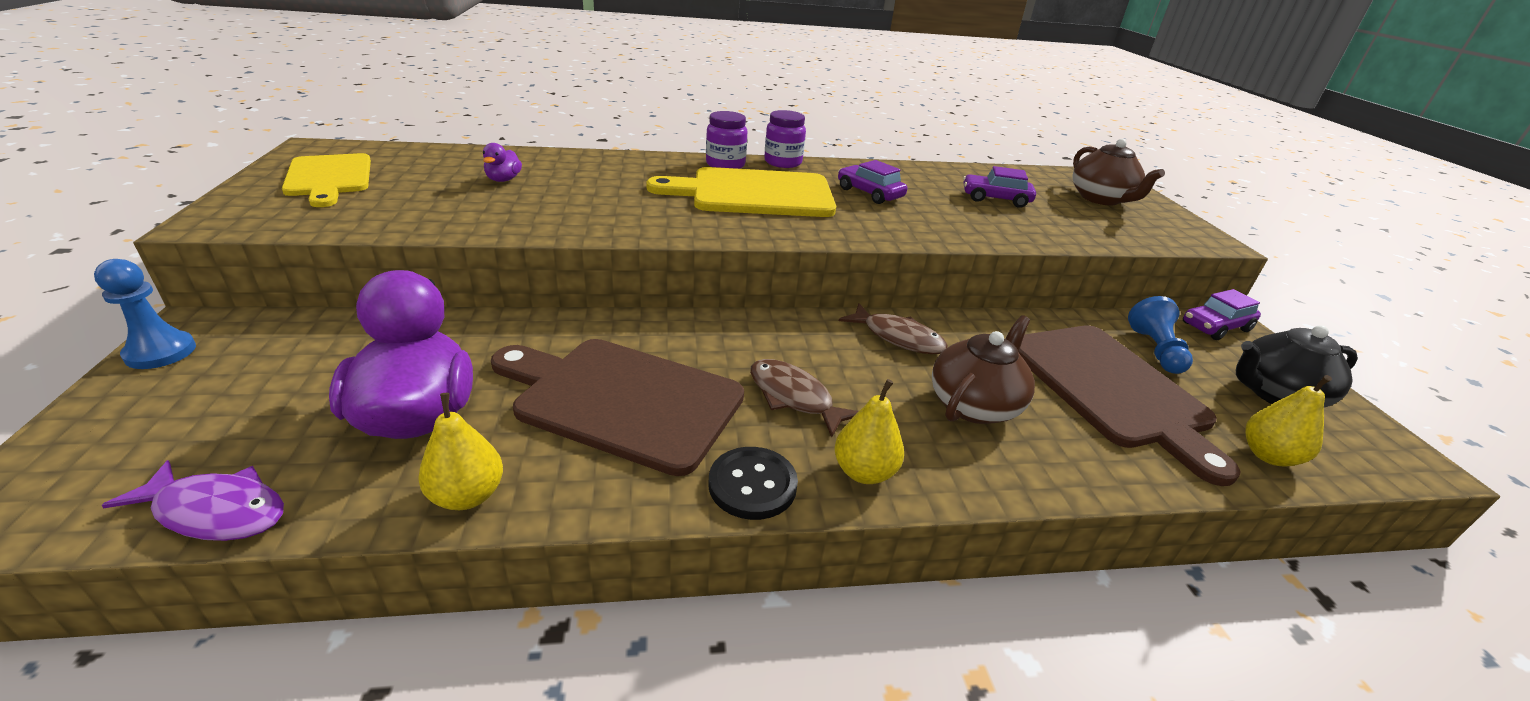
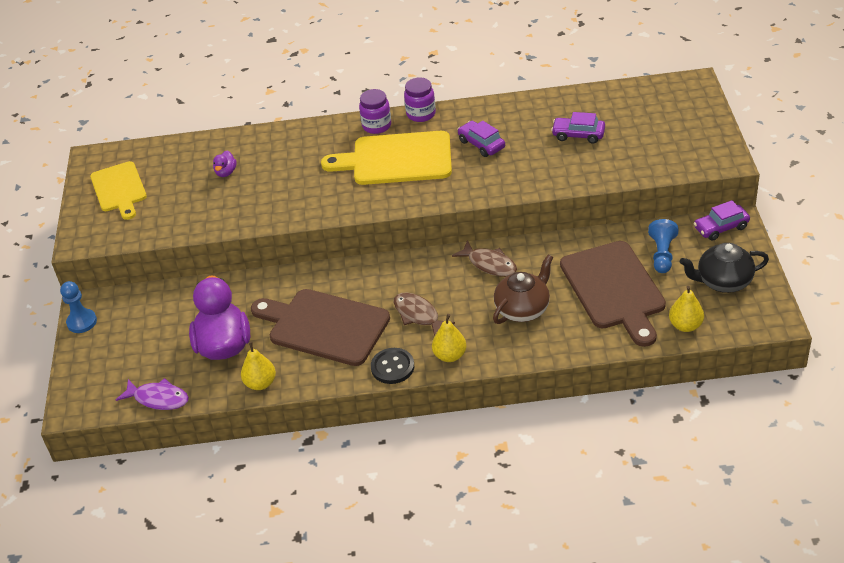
camera: 10 degrees right, 10 degrees up
(1101, 199) = (667, 120): brown teapot -> none

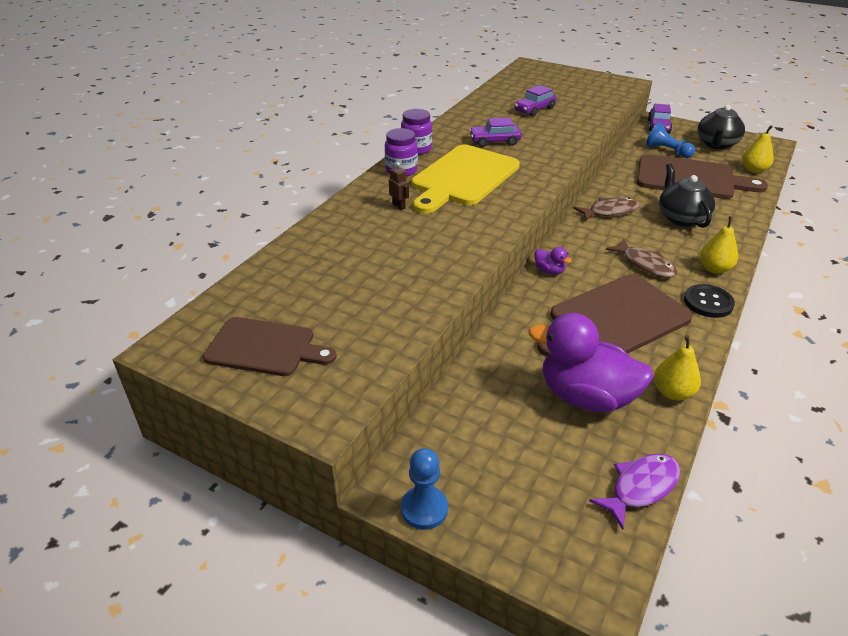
camera: 60 degrees left, 5 degrees down
(119, 189) = (265, 347): yellow cutting board -> brown cutting board
(226, 172) = (349, 265): purple duck -> purple duck (549, 271)
(321, 153) = (399, 206): none -> brown robot
(418, 315) = (645, 264): brown fish -> brown fish turned 120 degrees counterclockwise
(523, 309) = (681, 218): brown teapot -> black teapot

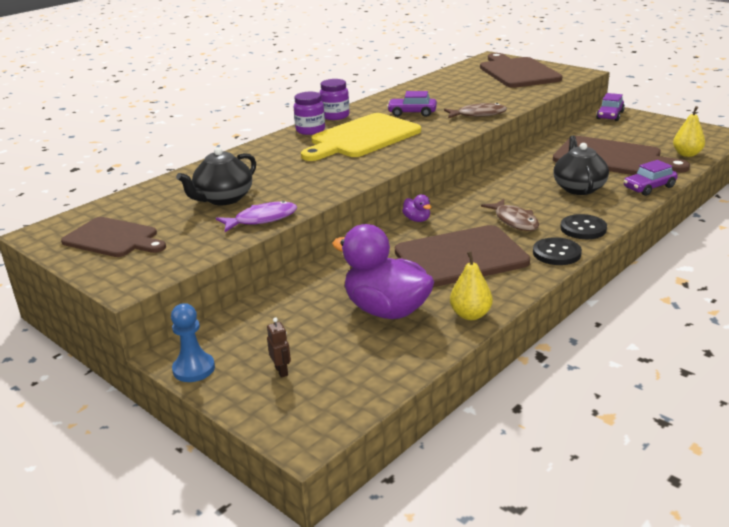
camera: 15 degrees right, 10 degrees down
(399, 206) = (289, 155): brown robot -> brown robot (281, 371)
(534, 109) = (469, 91): purple car -> purple car (649, 187)
(567, 84) = (517, 72): none -> brown cutting board
(610, 211) = (509, 179): brown fish -> brown fish (478, 114)
(641, 487) = (391, 376): purple fish -> purple fish (262, 219)
(667, 151) = (604, 135): blue pawn -> none
(714, 269) = (583, 228): yellow pear -> black button
(716, 144) = (662, 132): black teapot -> black teapot (223, 199)

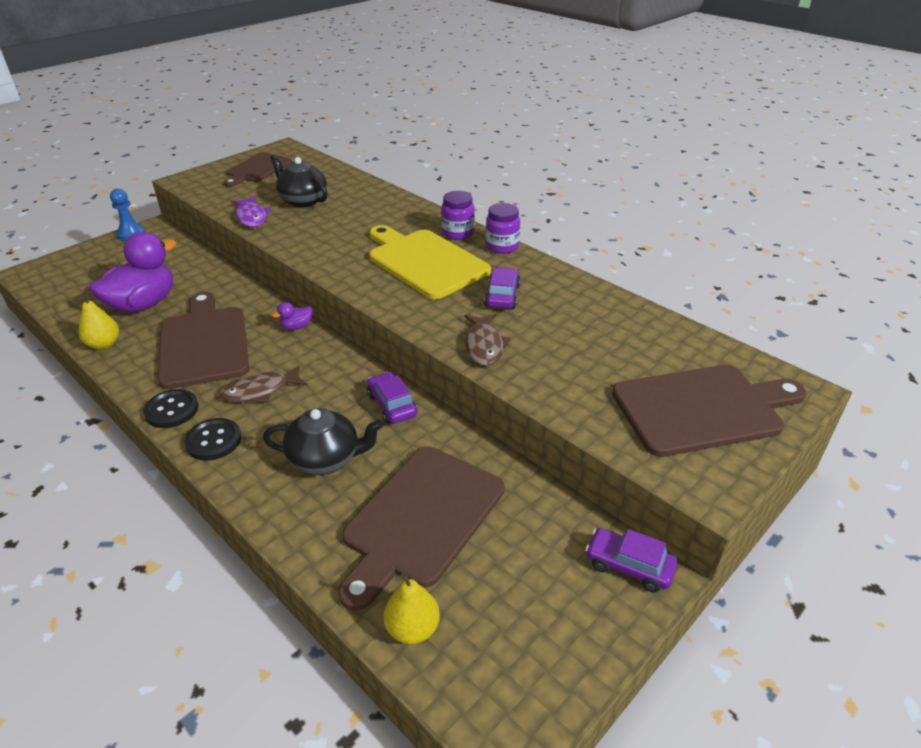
camera: 90 degrees right, 10 degrees up
(281, 371) = (101, 263): brown robot -> none
(649, 187) = (298, 534): purple car -> purple car (392, 405)

